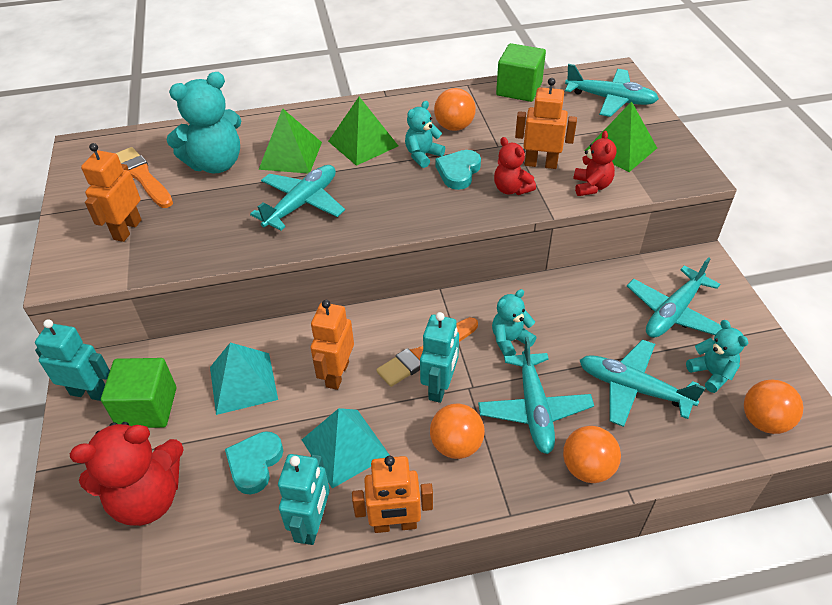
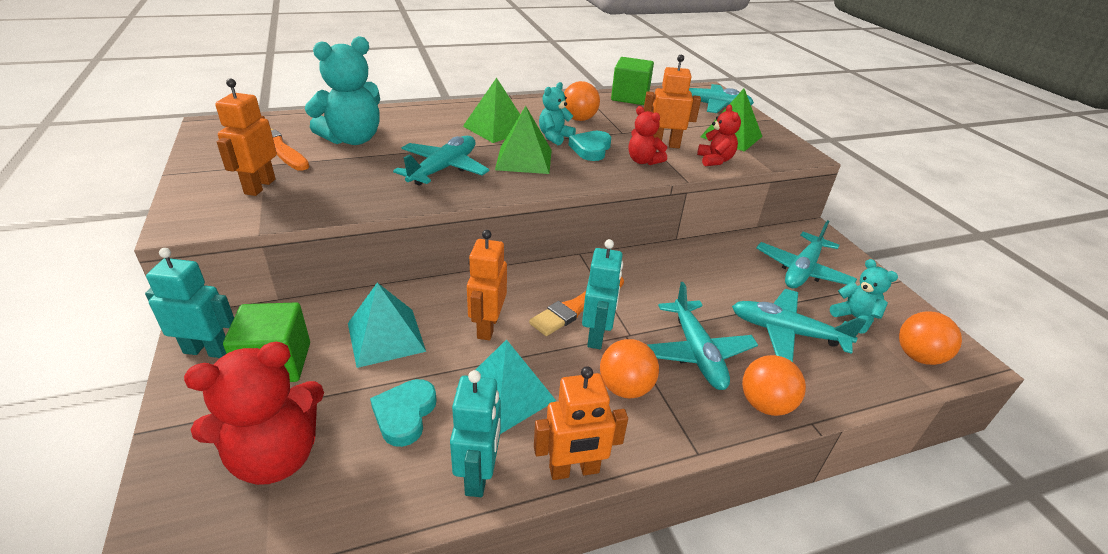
camera: 10 degrees left, 10 degrees down
(290, 155) = (427, 135): green pyramid -> green pyramid (524, 159)
(510, 341) = (657, 295): turquoise teddy bear -> none

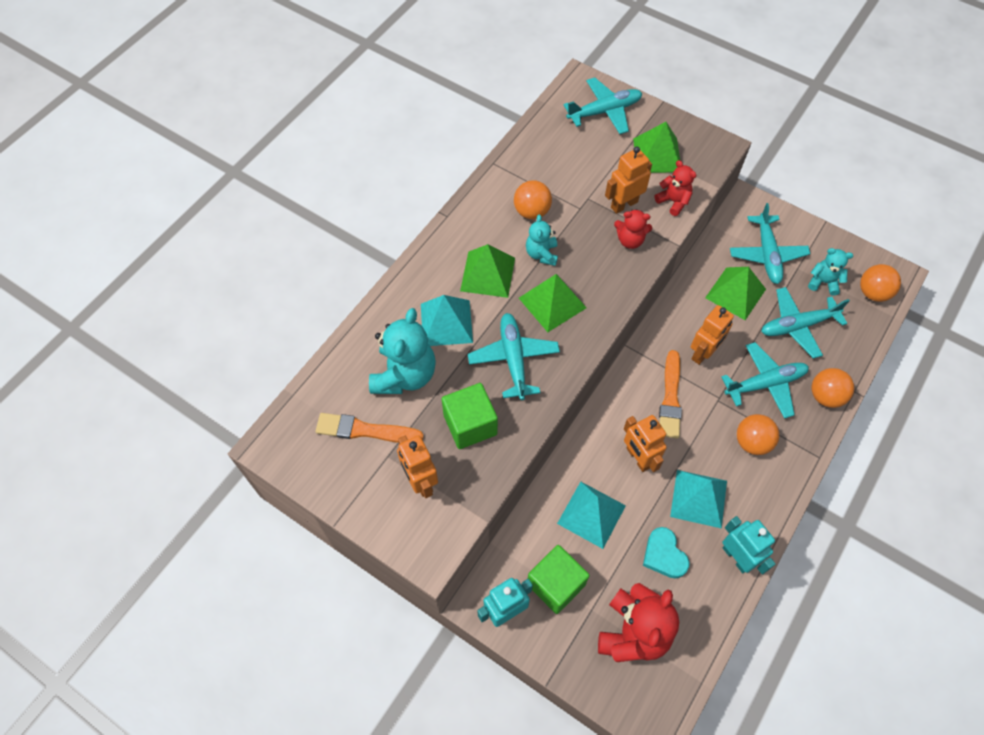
camera: 35 degrees left, 25 degrees up
(426, 133) = (446, 323): none -> turquoise pyramid
(574, 470) = (775, 516): orange robot -> orange robot (703, 353)
(591, 149) = (582, 251): turquoise heart -> none
(597, 335) = (703, 414): turquoise robot -> none
(630, 97) = (534, 143): green cube -> green cube (470, 425)
(697, 353) = (765, 383): turquoise plane -> turquoise plane turned 60 degrees counterclockwise
(736, 277) = (735, 293): none -> green pyramid

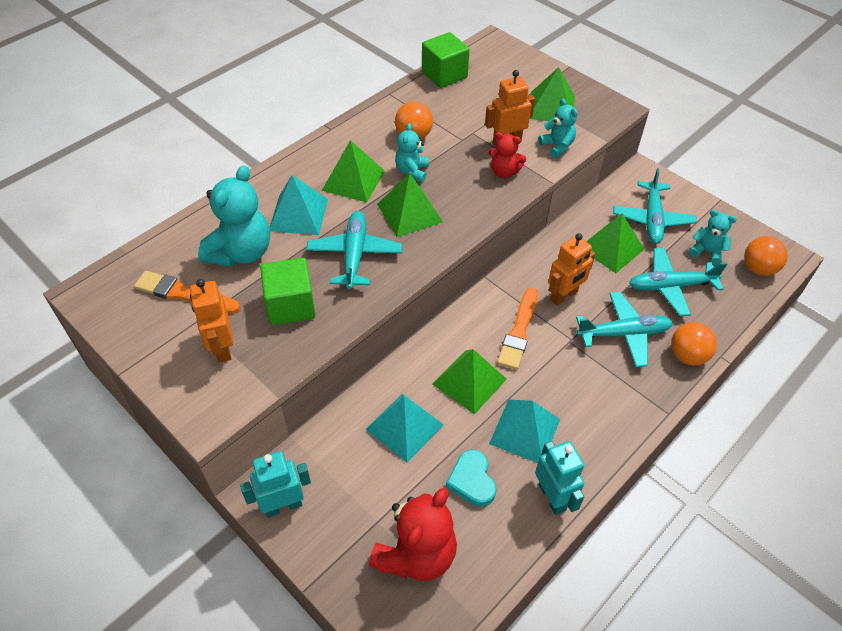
camera: 10 degrees right, 10 degrees down
(556, 584) = (346, 489): green cube -> green cube (444, 75)
(605, 111) = (509, 67): turquoise plane -> none
(638, 458) = (469, 381): orange robot -> green pyramid
(673, 201) = (557, 146): red teddy bear -> turquoise teddy bear
(752, 442) = (596, 386): orange ball -> none

